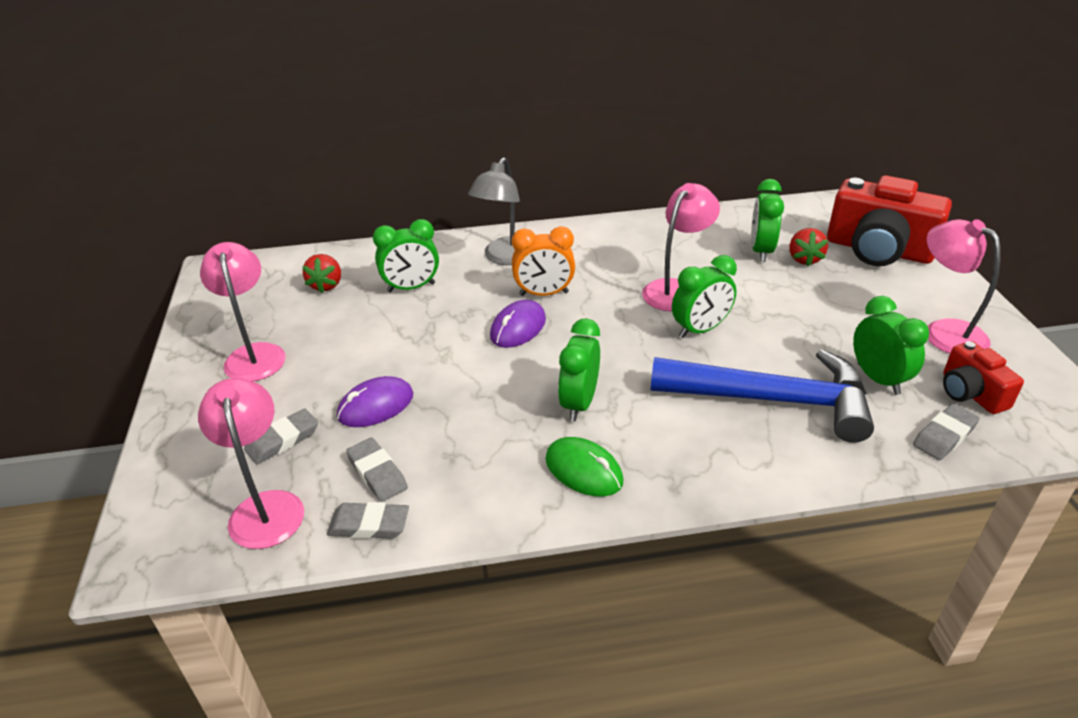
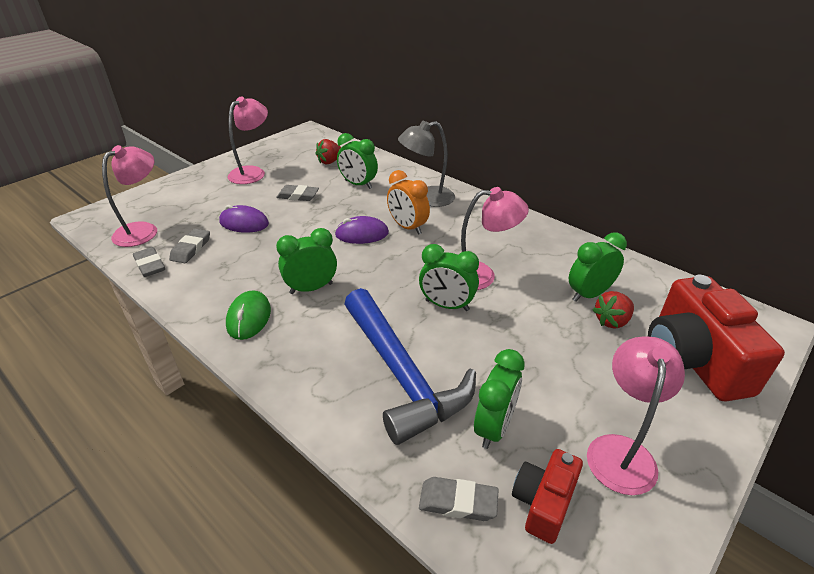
camera: 50 degrees right, 0 degrees up
(282, 440) = (195, 211): grey eraser -> grey eraser (298, 196)

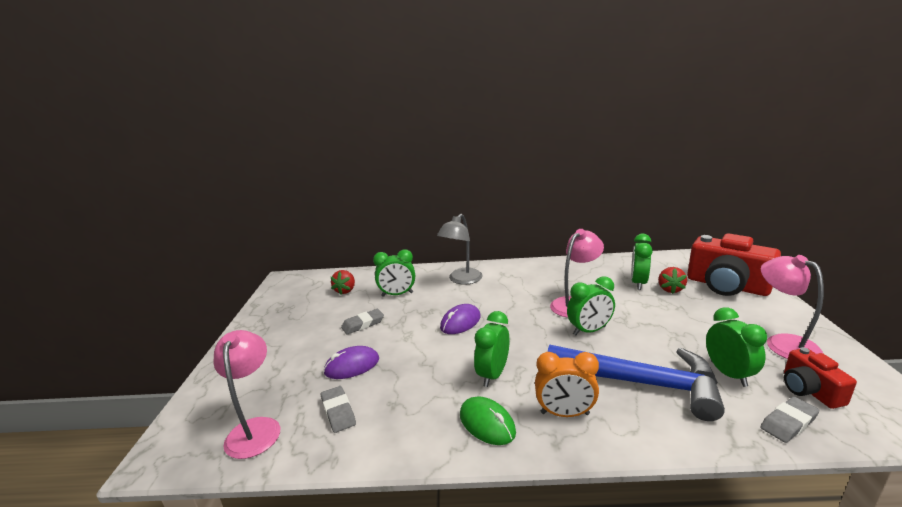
camera: 40 degrees left, 15 degrees down
(150, 265) = (320, 449): grey eraser -> none
(252, 172) = (287, 328): pink lamp -> none
(407, 227) = (482, 302): orange clock -> orange clock (564, 413)

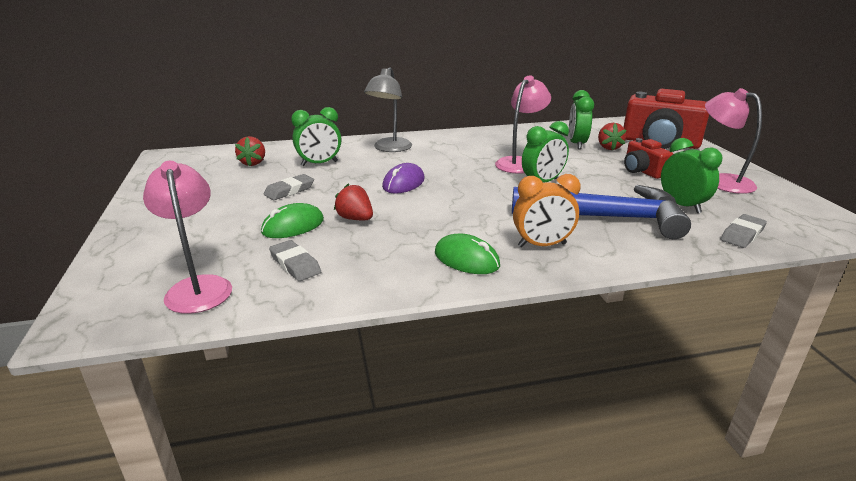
camera: 15 degrees left, 5 degrees up
(352, 366) = (293, 226): purple mouse -> green mouse
(405, 362) = (355, 219): none -> red strawberry
(493, 375) = (457, 222): green clock -> none
(809, 390) = (752, 212): red camera -> red camera (642, 171)

